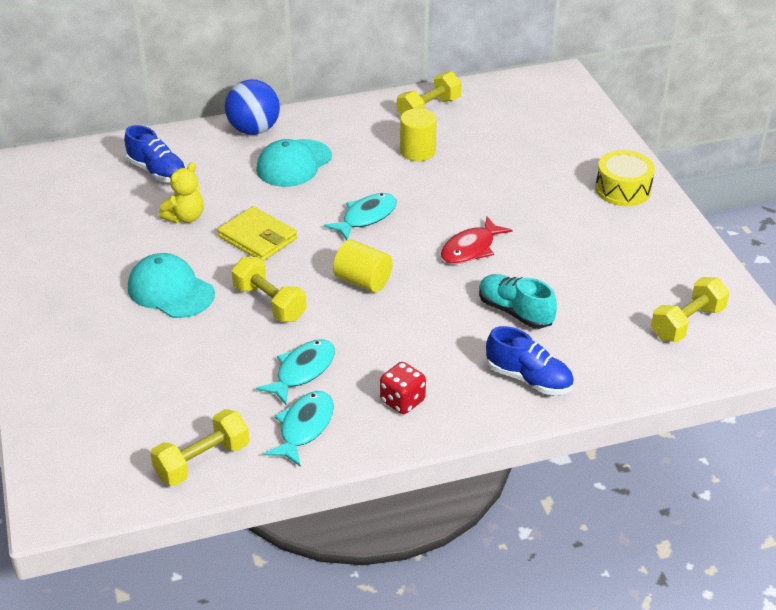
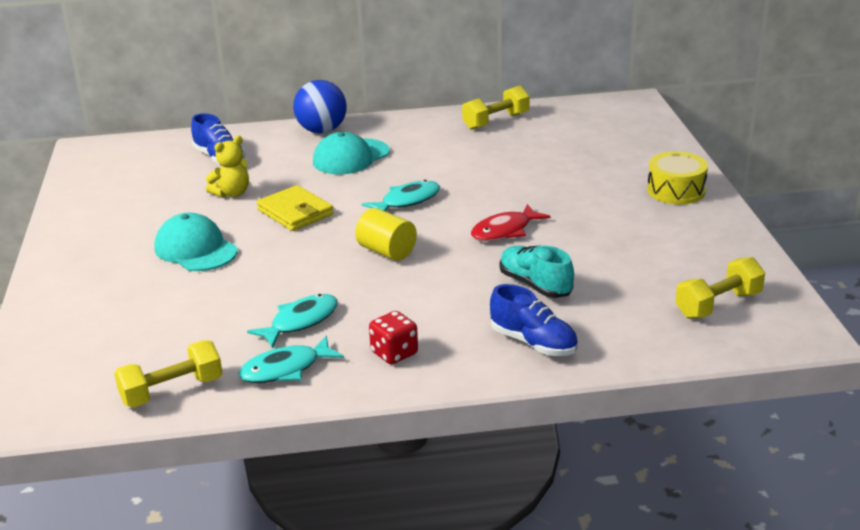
camera: 10 degrees right, 10 degrees down
(269, 303) = (288, 264): yellow dumbbell -> none
(304, 427) = (285, 369): turquoise fish -> turquoise fish turned 150 degrees counterclockwise
(417, 151) = (474, 153): yellow cylinder -> none

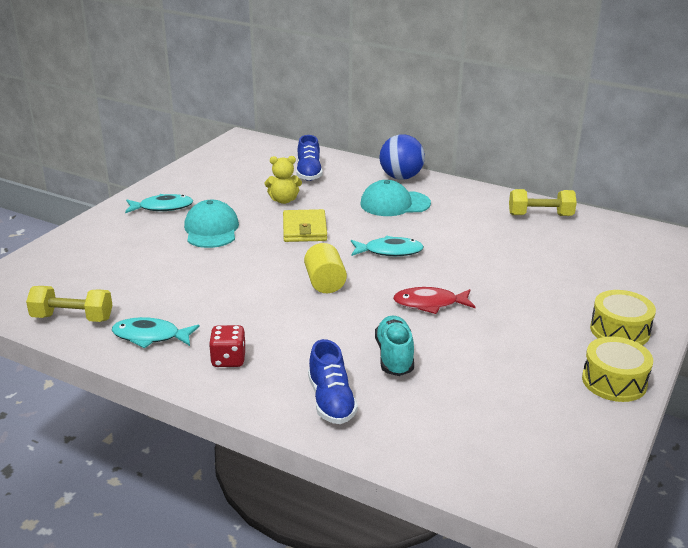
camera: 35 degrees right, 0 degrees up
(300, 322) = (203, 308): turquoise fish -> turquoise fish (162, 207)
(718, 305) = (522, 446): yellow dumbbell -> none
(719, 230) = (614, 381): none -> yellow drum

